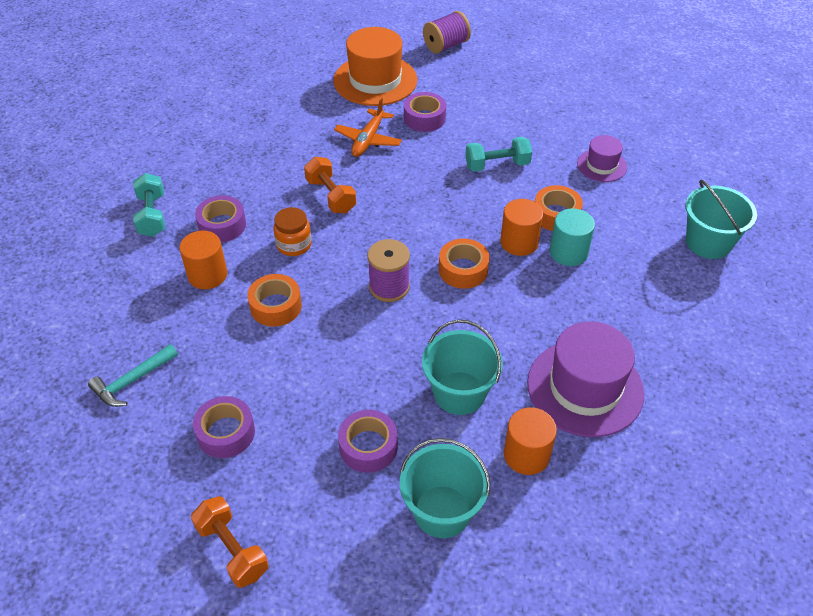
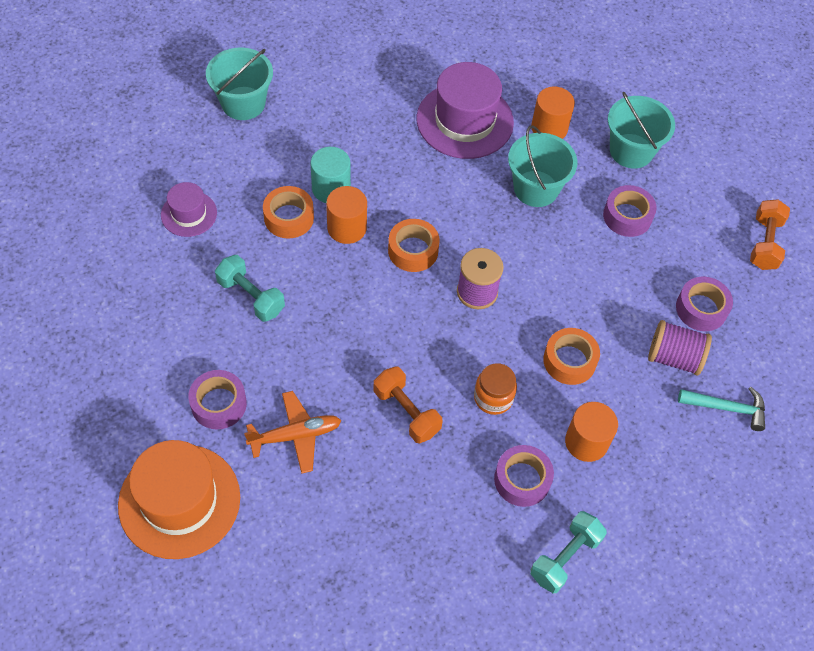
camera: 130 degrees left, 10 degrees up
(331, 196) = (406, 412): orange dumbbell -> orange dumbbell turned 60 degrees counterclockwise
(446, 46) = (51, 468): purple spool -> purple spool (674, 357)

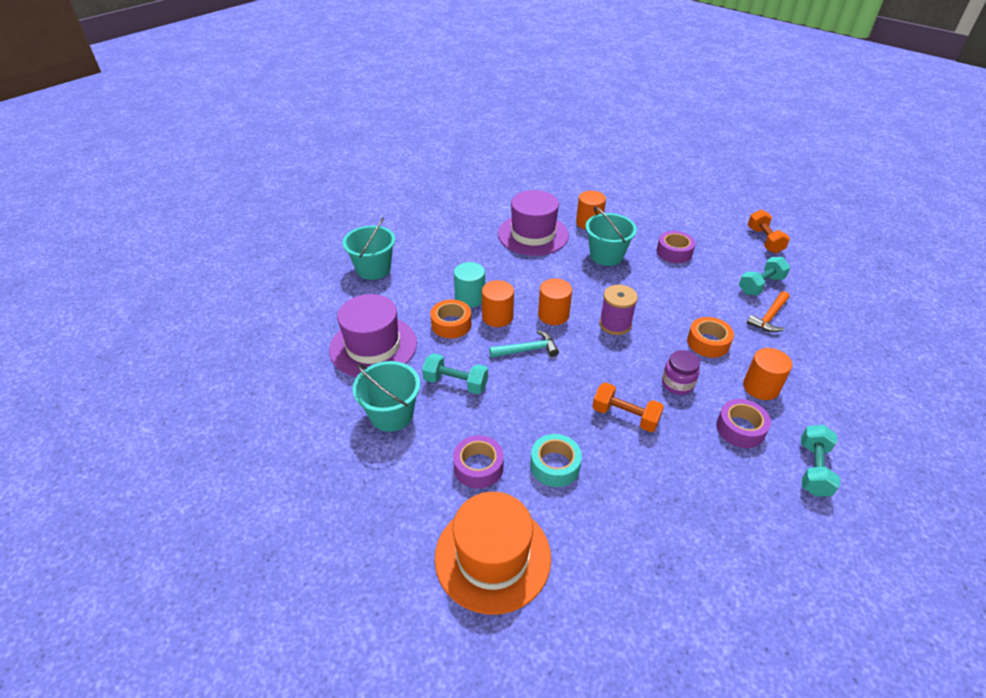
camera: 20 degrees left, 15 degrees down
(189, 214) = (373, 346): purple hat -> purple hat, size x1.87
(295, 435) = (555, 465): orange plane -> turquoise tape
(413, 250) = (553, 315): orange tape -> orange cylinder
(493, 398) = (677, 384): orange jar -> purple jar
(631, 151) = (647, 219): turquoise bucket -> turquoise bucket (391, 414)
(674, 357) = (769, 317): purple spool -> orange hammer
(701, 309) = (760, 285): purple tape -> turquoise dumbbell
(727, 408) = (826, 333): turquoise hammer -> turquoise hammer (527, 350)

